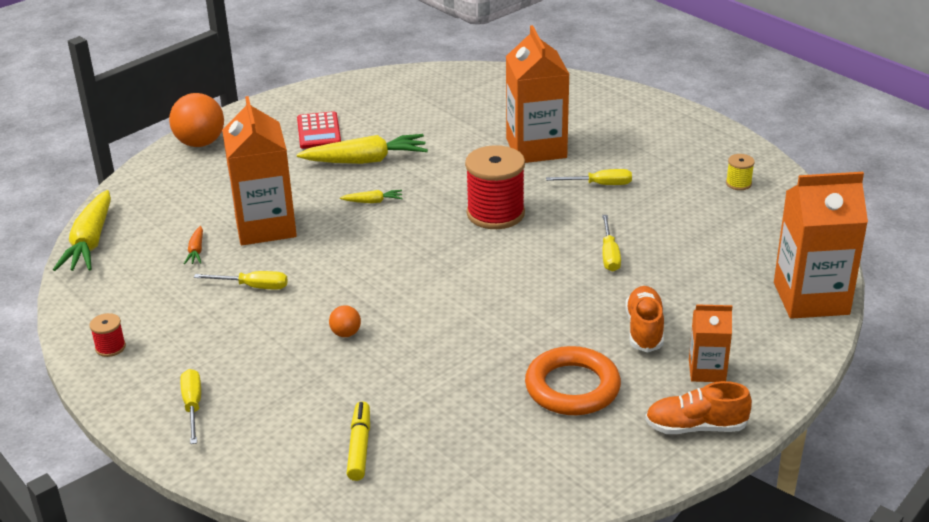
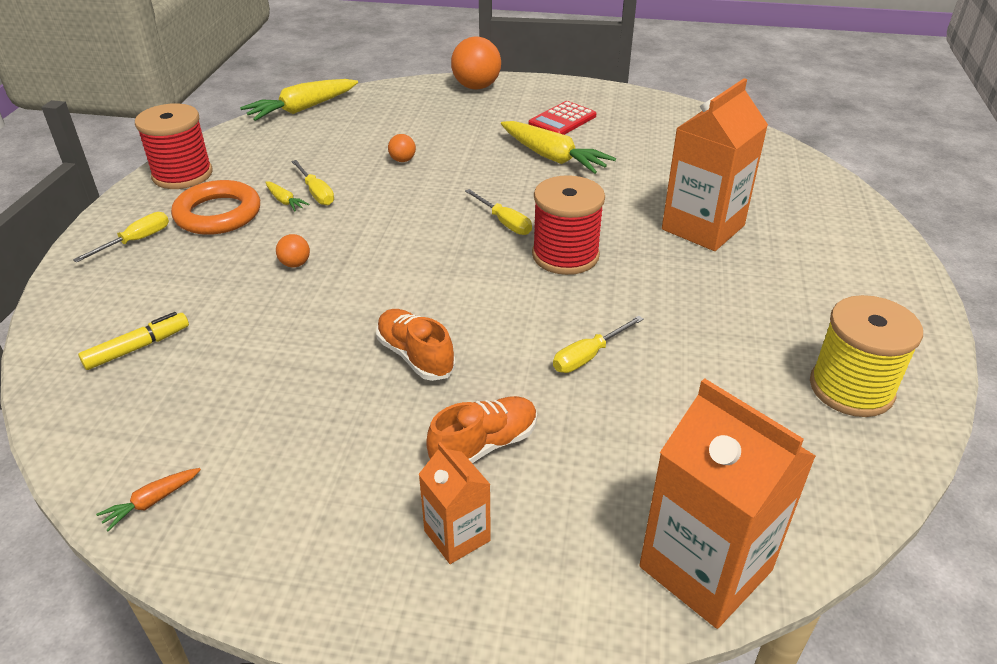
camera: 50 degrees right, 5 degrees up
(110, 347) = (182, 175): red spool -> red spool, size x2.21
(196, 251) = (337, 149): orange carrot -> orange carrot (151, 502)
(265, 226) = (402, 160): orange carton -> orange ball
(373, 201) = (499, 188): yellow carrot -> yellow carrot (285, 201)
(572, 387) = (332, 439): orange ring -> orange ring (218, 214)
(599, 185) = (700, 292): yellow screwdriver -> yellow screwdriver (504, 222)
(695, 427) = (340, 577): orange shoe -> orange shoe (415, 356)
(738, 183) = (851, 388): yellow spool -> yellow spool, size x2.21

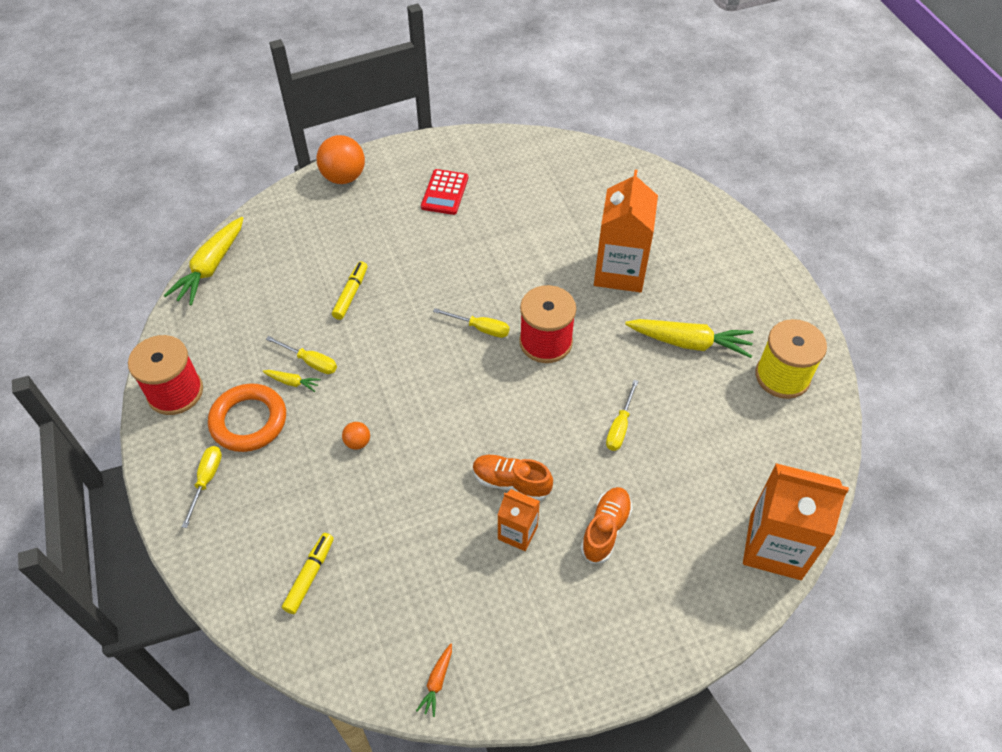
camera: 30 degrees left, 15 degrees up
(402, 160) = (351, 294): orange ball -> yellow marker
(457, 536) = (635, 600): orange carton -> orange carton (517, 532)
(553, 157) = (467, 241): yellow carrot -> yellow carrot (690, 343)

